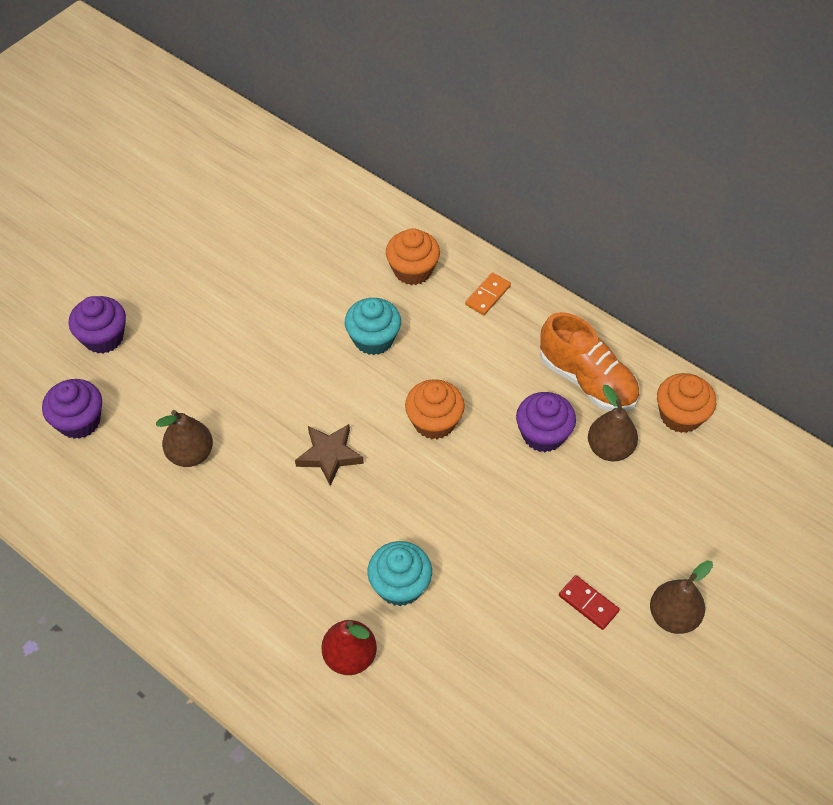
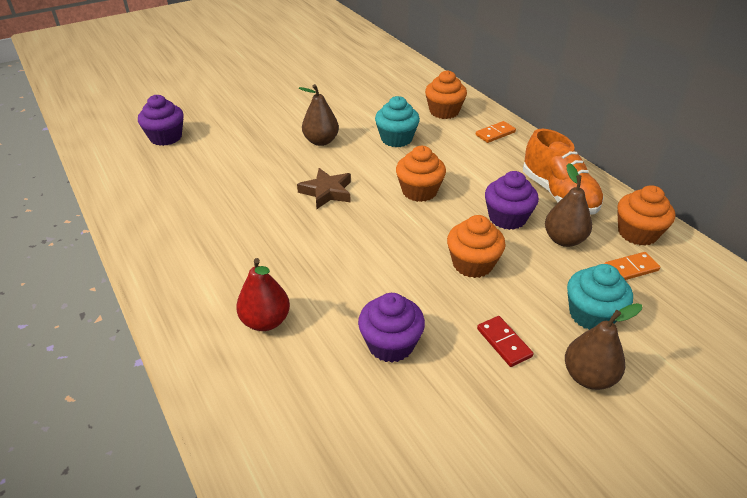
camera: 20 degrees right, 15 degrees down
(103, 337) = (212, 103): purple cupcake -> purple cupcake (390, 344)
(190, 454) = (227, 169): brown pear -> brown pear (321, 141)
(400, 585) = (337, 284): turquoise cupcake -> turquoise cupcake (591, 315)
(528, 513) = (472, 264): none -> orange cupcake
(683, 469) = (630, 268): none -> orange domino

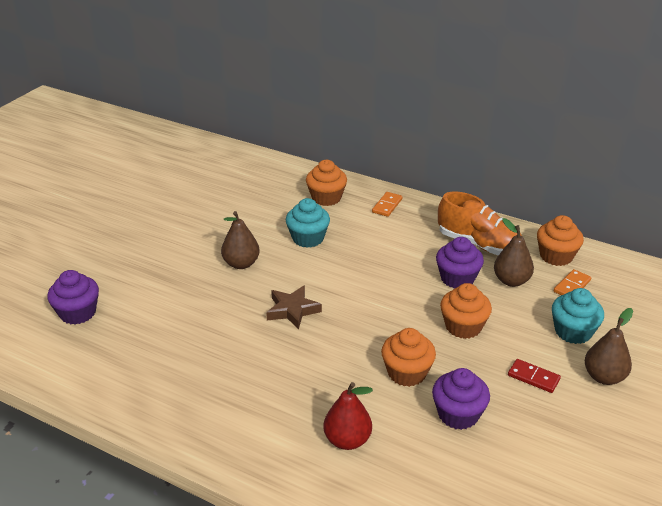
camera: 30 degrees left, 5 degrees down
(419, 191) = (370, 280): orange cupcake -> orange cupcake (407, 373)

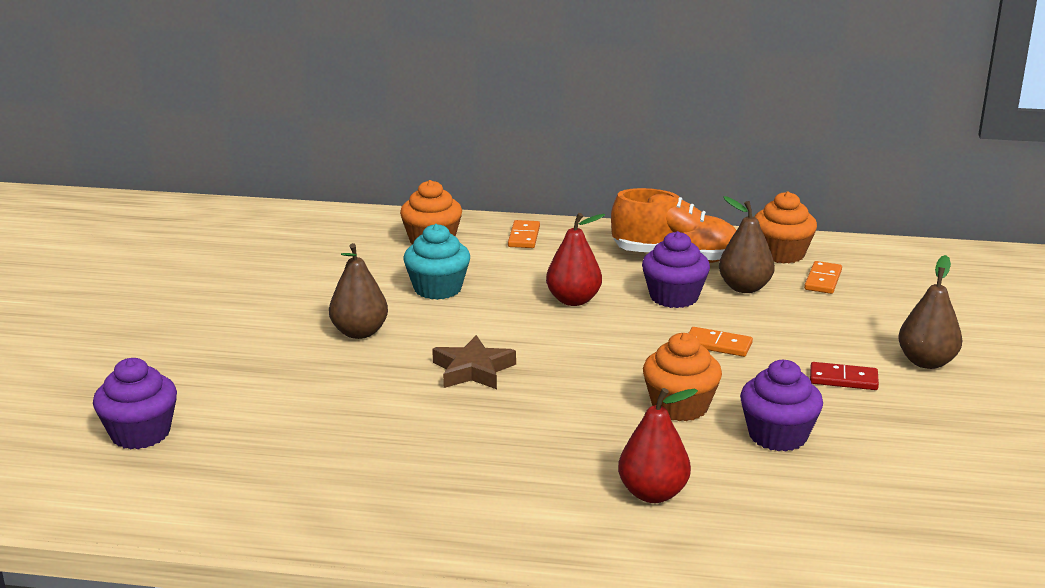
camera: 20 degrees left, 10 degrees down
(388, 266) = (573, 300): none -> red pear
(463, 326) = (718, 345): orange cupcake -> orange domino
(573, 332) = (857, 325): turquoise cupcake -> none

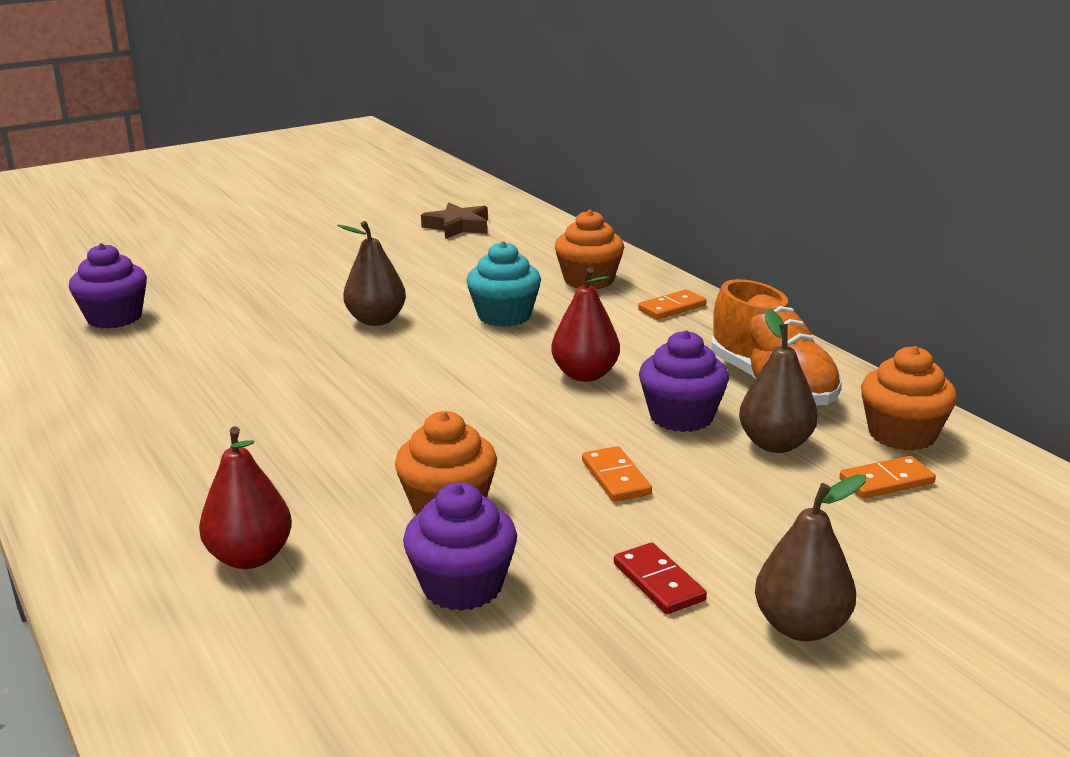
camera: 50 degrees right, 0 degrees up
(473, 370) = (377, 386): brown star -> brown star (458, 226)

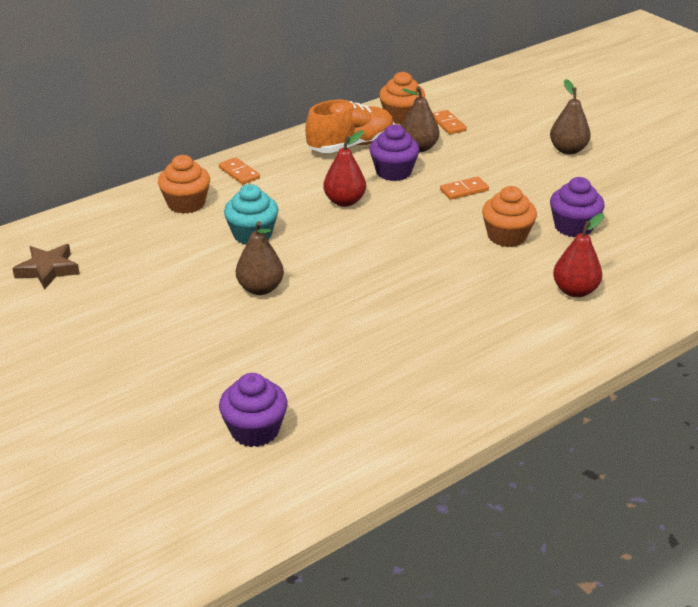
camera: 95 degrees left, 10 degrees up
(658, 582) = (550, 179): red domino -> none

